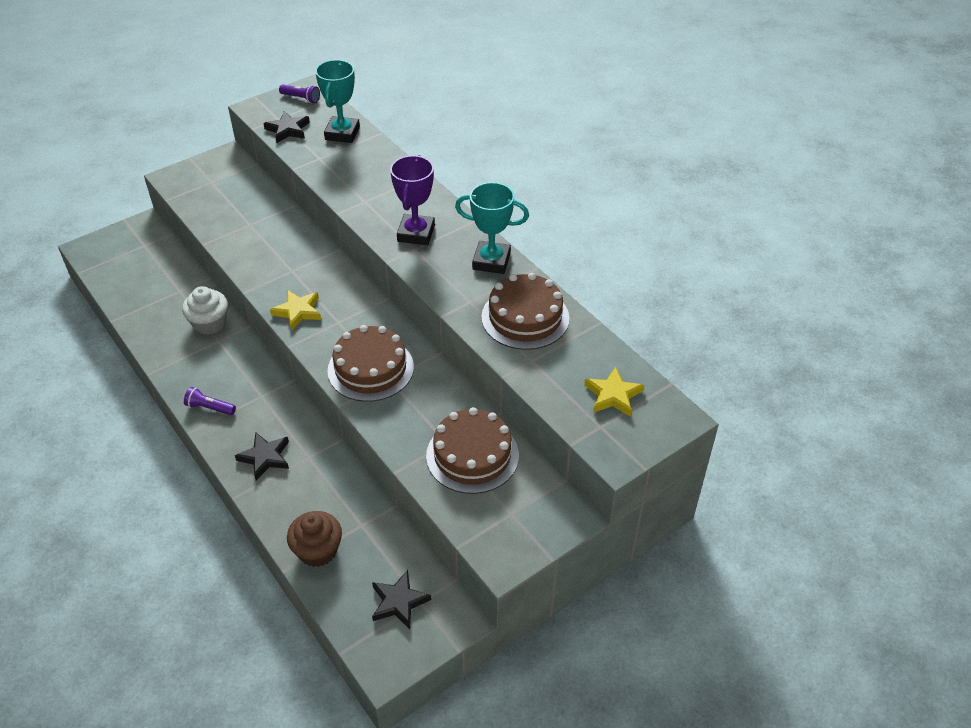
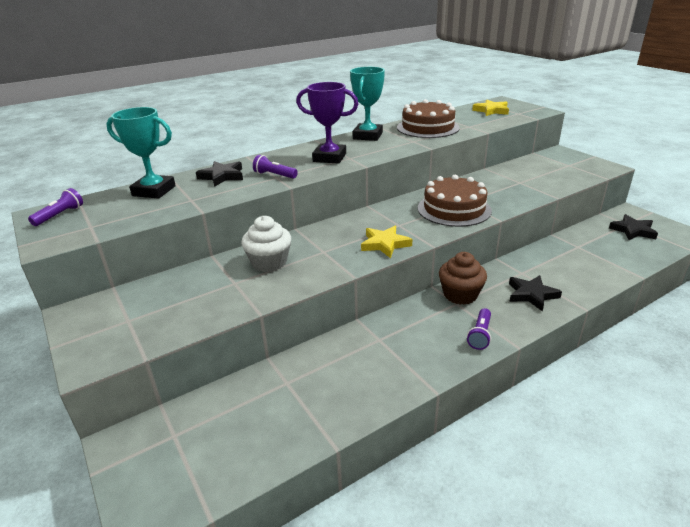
camera: 85 degrees left, 15 degrees down
(209, 323) = (350, 349): white cupcake -> white cupcake (269, 262)
(288, 130) = (121, 219): black star -> black star (222, 176)
(318, 550) = (613, 263): brown cupcake -> brown cupcake (460, 295)
(369, 199) = (274, 175): none -> purple flashlight
(472, 455) = (527, 175): brown cake -> none

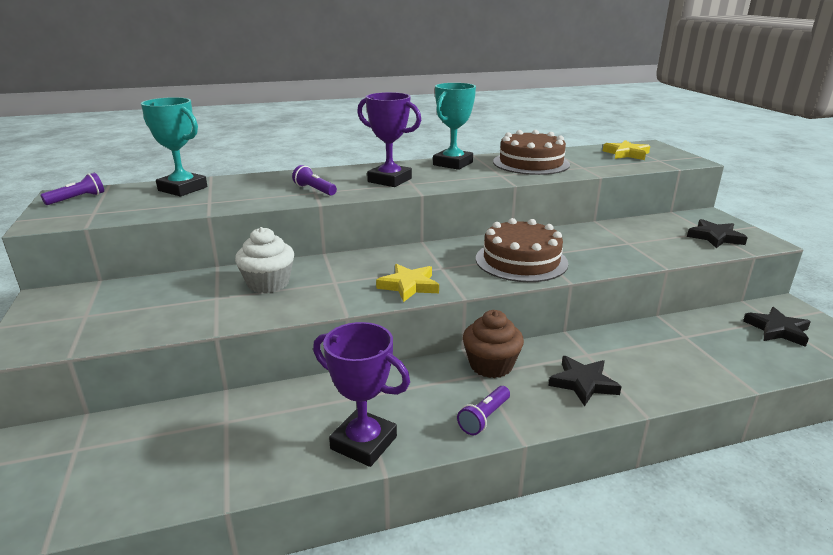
camera: 15 degrees right, 5 degrees down
(222, 176) = (261, 184): black star -> black star (715, 237)
(406, 373) = (363, 443): none -> purple trophy

